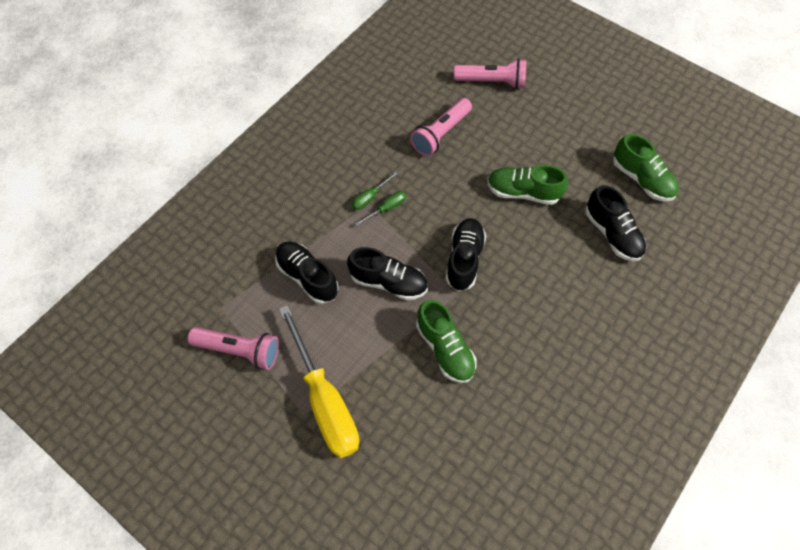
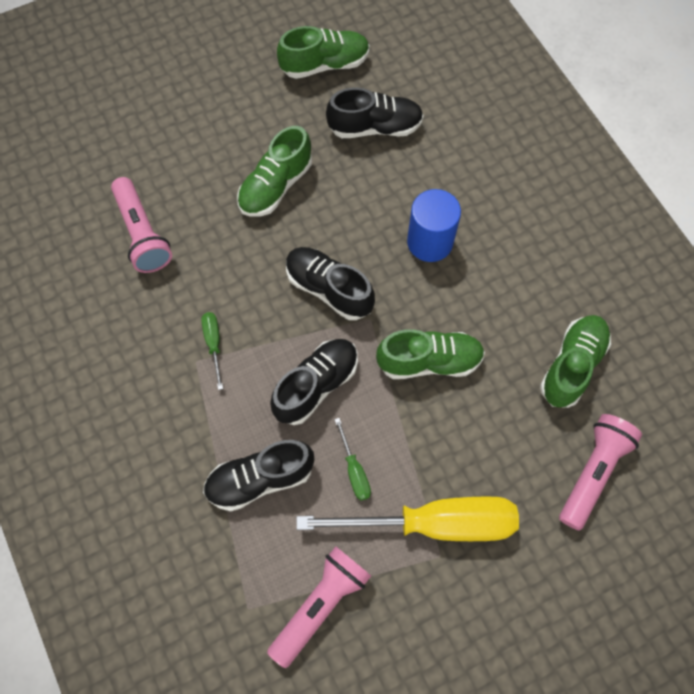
camera: 65 degrees left, 5 degrees up
(370, 197) = (186, 356): green screwdriver -> green screwdriver (354, 470)
(491, 82) = (101, 142): pink flashlight -> pink flashlight (592, 473)
(496, 456) = (572, 366): none -> green shoe
(541, 310) = (430, 242): none -> blue cylinder

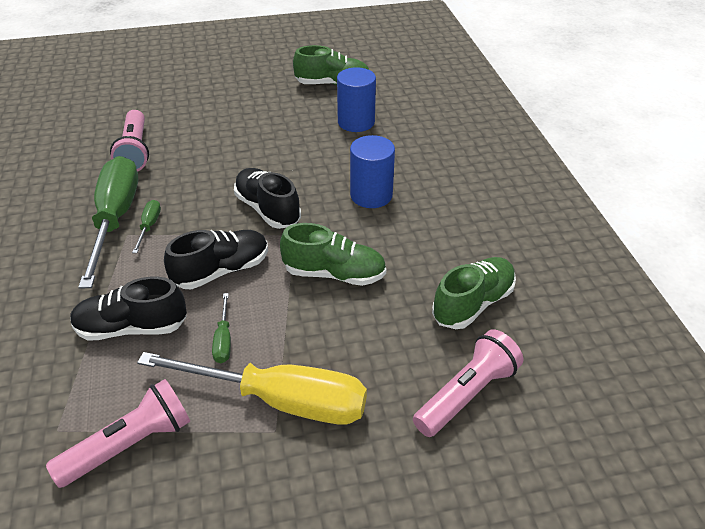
camera: 15 degrees right, 25 degrees down
(172, 343) = (115, 219): none -> green screwdriver
(275, 186) = (257, 142): green shoe -> none
(375, 127) = (356, 122): black shoe -> blue cylinder

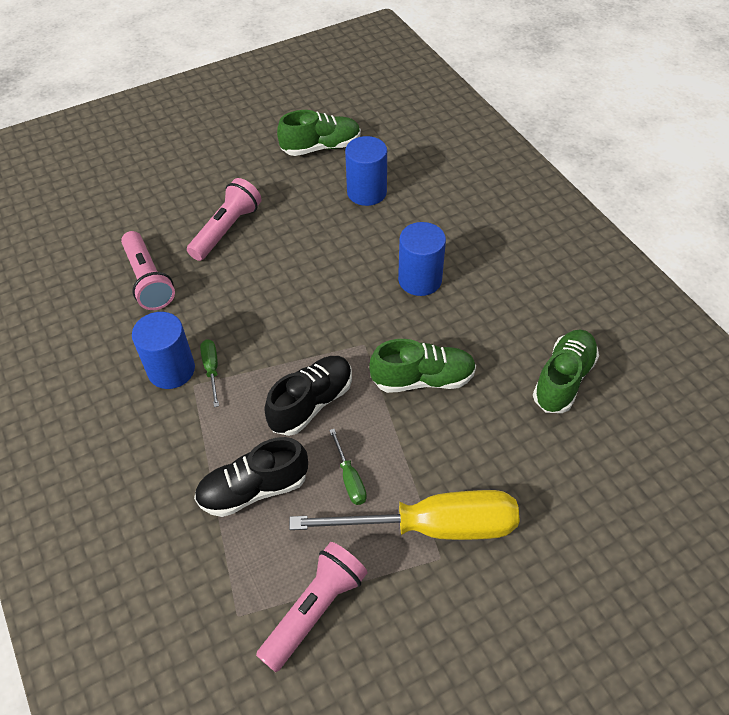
camera: 15 degrees left, 10 degrees up
(115, 219) = (171, 370): green screwdriver -> blue cylinder
(268, 209) = (324, 320): black shoe -> none
(466, 394) = (592, 474): pink flashlight -> pink flashlight (226, 230)

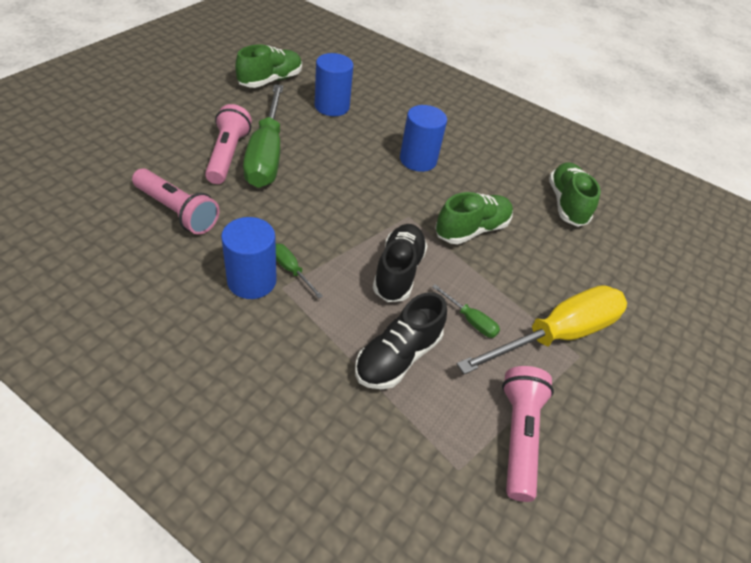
camera: 35 degrees left, 5 degrees down
(264, 237) = (267, 154): none -> green screwdriver

